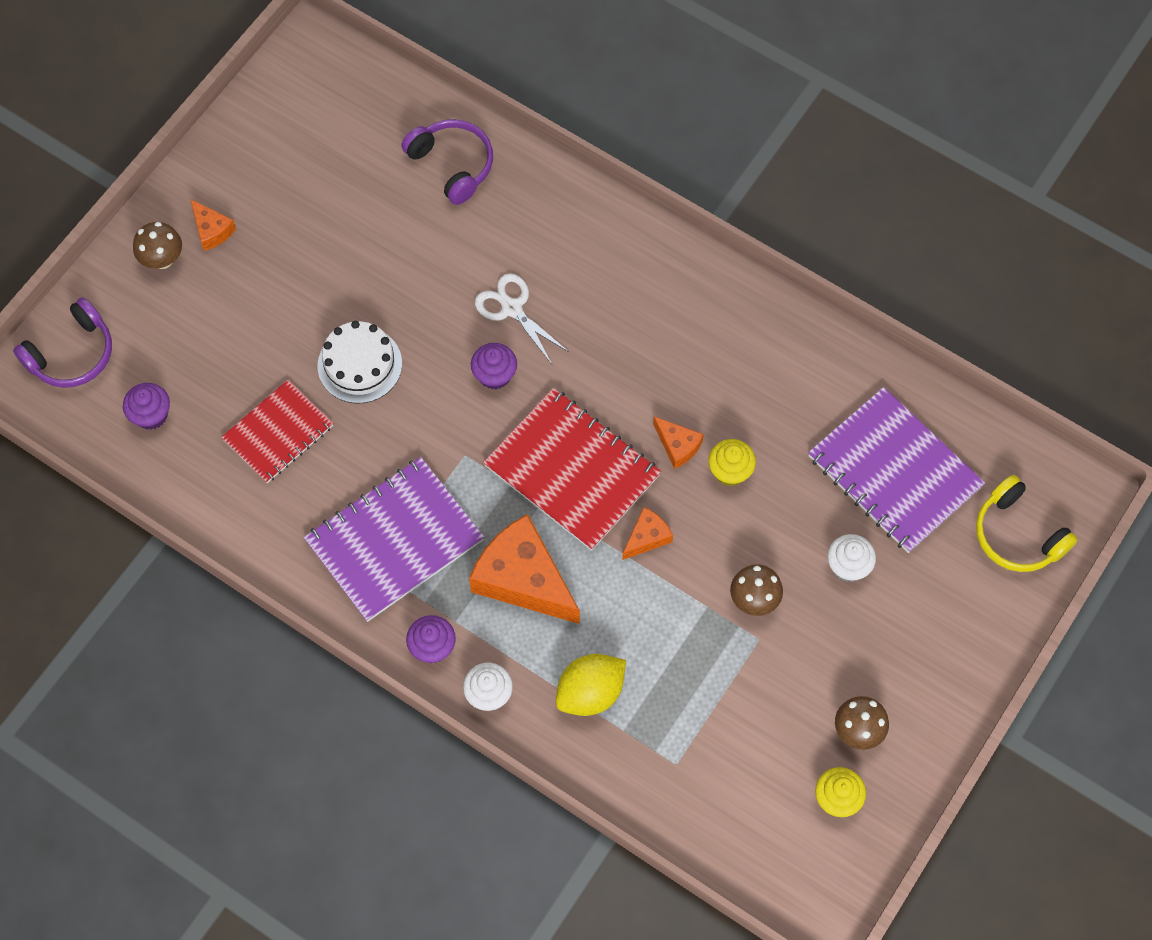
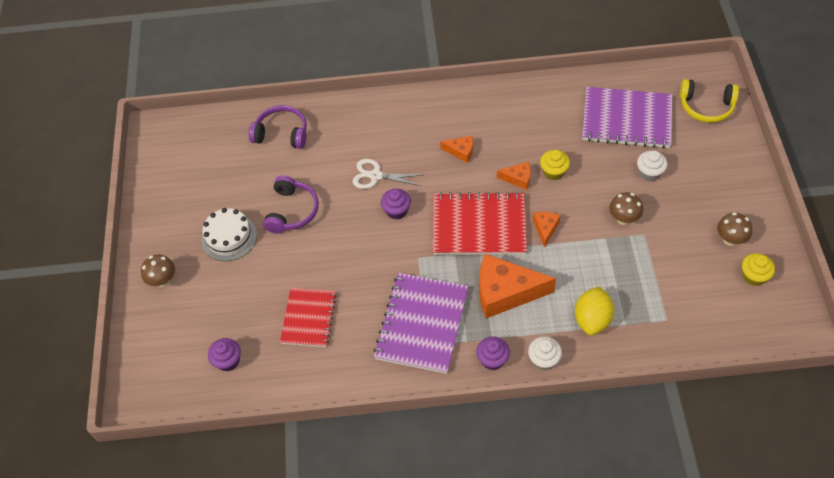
camera: 35 degrees left, 10 degrees down
(72, 354) = (152, 363): purple headphones -> purple headphones (292, 211)
(212, 230) = (178, 248): orange cheese -> orange cheese (461, 151)
(359, 365) = (321, 255): white cake -> white cake (229, 237)

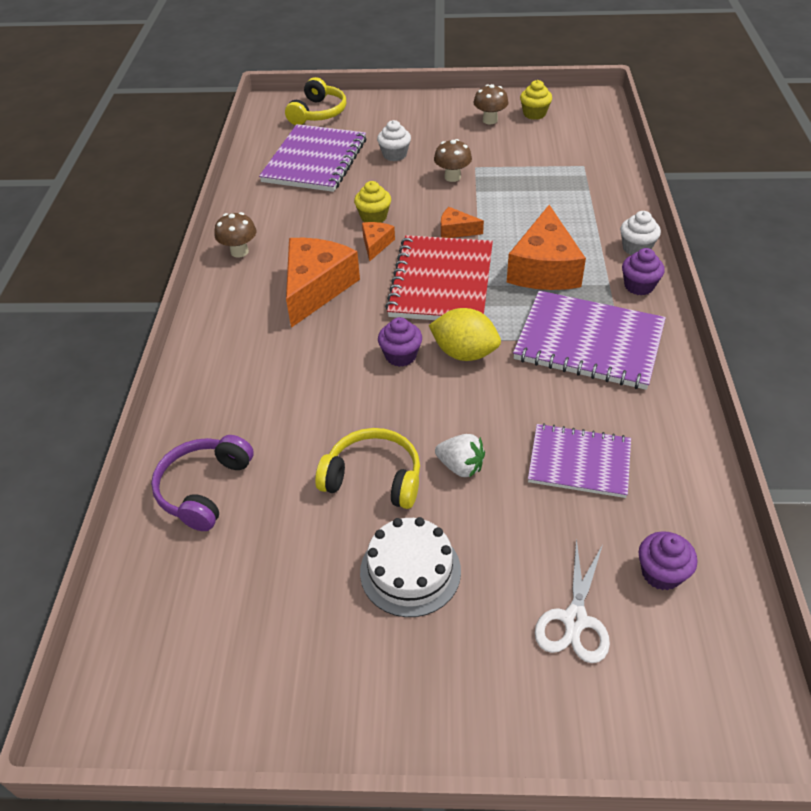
camera: 85 degrees left, 10 degrees down
(163, 280) = (492, 686): brown mushroom -> brown mushroom (239, 252)
(292, 211) = (373, 478): purple headphones -> yellow headphones
(302, 254) = (460, 466): none -> white strawberry
(308, 318) = (579, 462): red notebook -> purple notebook
(375, 176) = (331, 374): white scissors -> white scissors (575, 620)
(461, 151) = (316, 288): orange cheese -> orange cheese, size x2.09
(592, 319) = (583, 210): yellow lemon -> yellow lemon (464, 353)

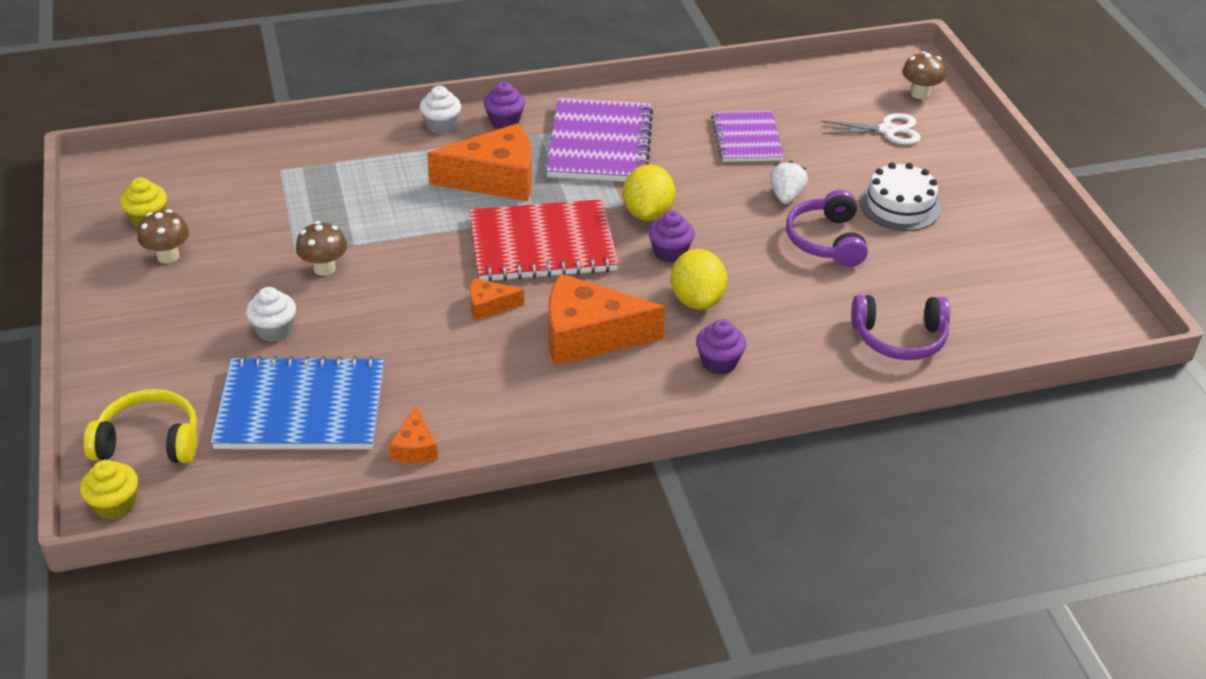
camera: 110 degrees left, 5 degrees down
(239, 252) = (541, 423): brown mushroom -> brown mushroom (920, 93)
(315, 160) = (301, 408): purple notebook -> blue notebook
(328, 358) = (697, 300): none -> yellow lemon
(373, 217) = (432, 319): yellow cupcake -> yellow cupcake (115, 505)
(373, 478) = (826, 240): yellow headphones -> purple headphones
(456, 230) = (443, 248): orange cheese -> orange cheese (415, 447)
(661, 573) = (826, 99): purple cupcake -> purple cupcake (719, 362)

